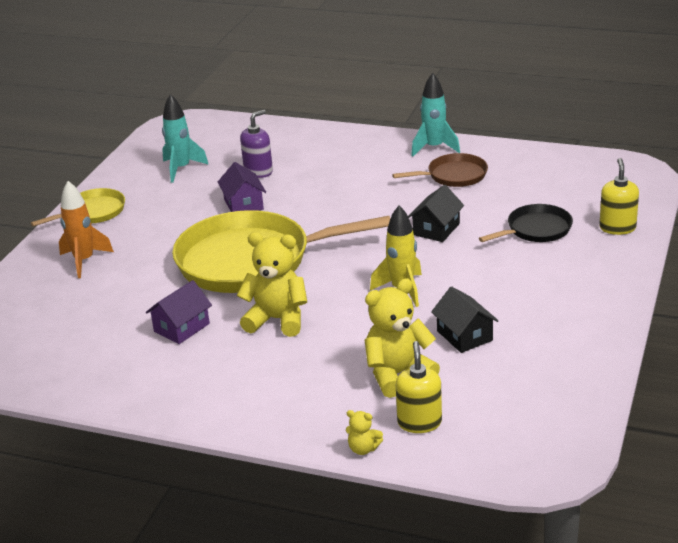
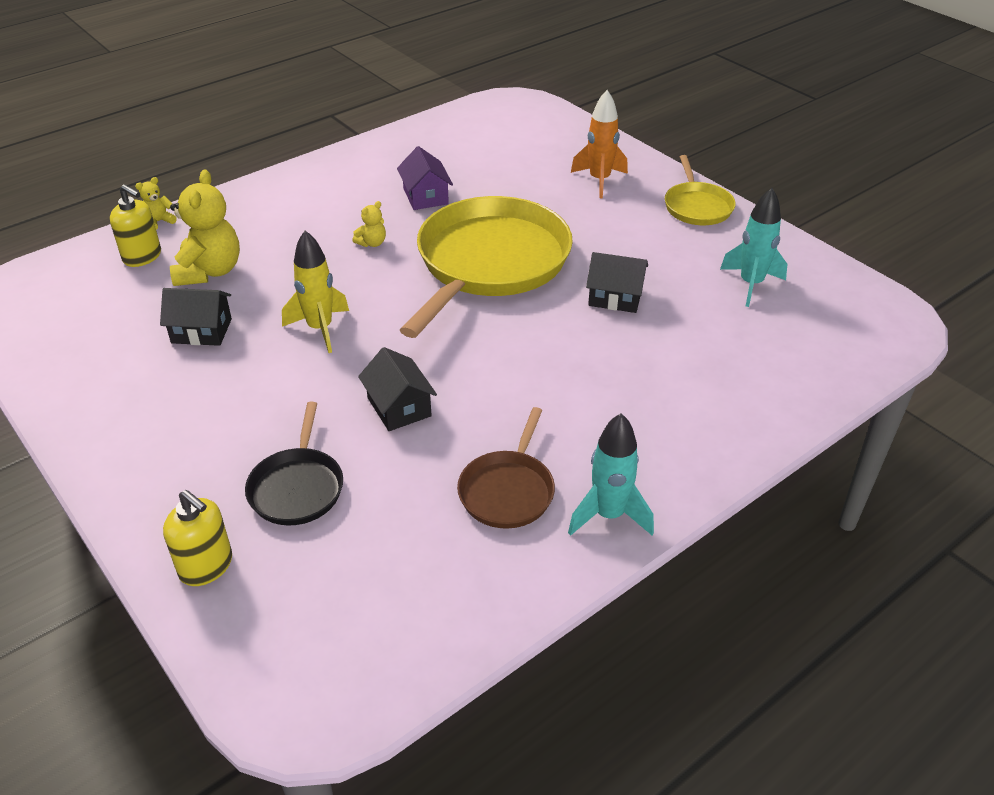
camera: 120 degrees right, 10 degrees up
(243, 204) = (615, 297): purple house -> black house
(258, 171) = (688, 334): purple soap dispenser -> none
(277, 320) = (372, 243): yellow teddy bear -> yellow teddy bear, size x0.47

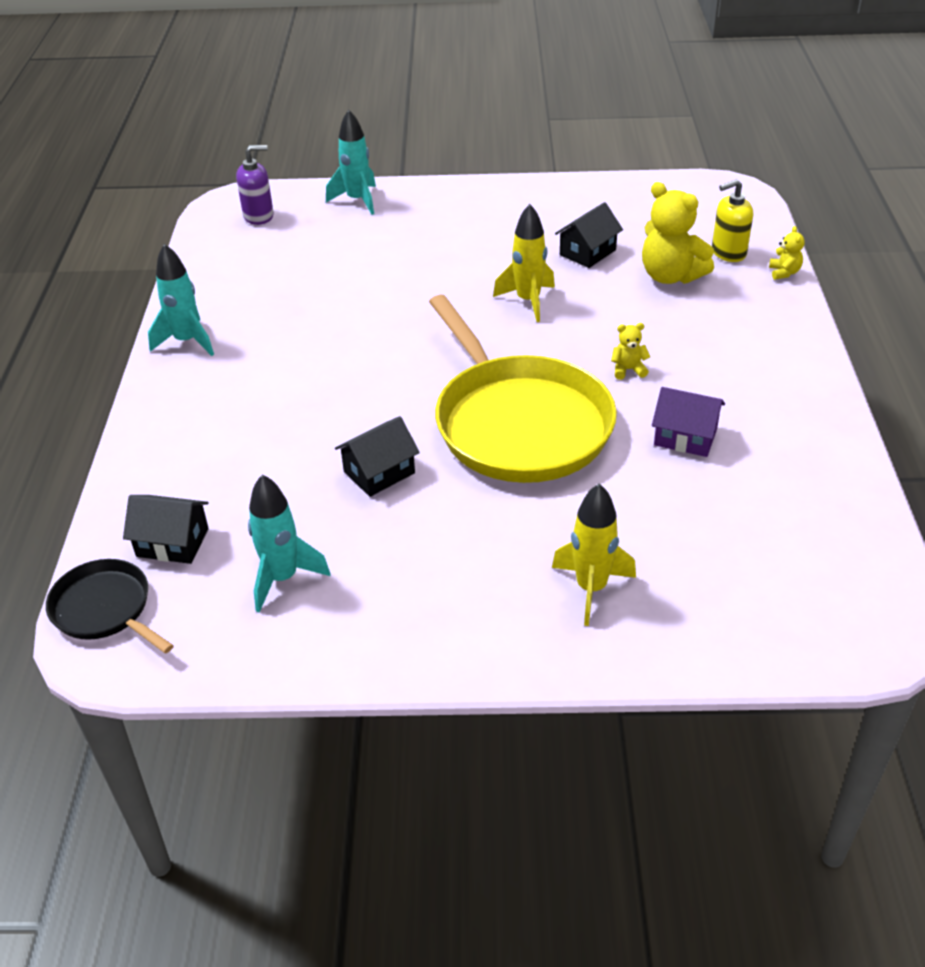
camera: 130 degrees right, 0 degrees up
(206, 566) = (357, 200): yellow soap dispenser -> turquoise rocket
(297, 488) = (375, 243): black pan -> black pan (105, 609)
(317, 645) = (259, 216): none -> purple soap dispenser
(372, 243) = (628, 370): yellow teddy bear -> yellow teddy bear turned 90 degrees clockwise
(399, 407) = (395, 303): black house -> black house (172, 542)
(508, 491) = (262, 313): brown pan -> none
(599, 180) = (591, 588): orange rocket -> yellow rocket
(697, 206) = (451, 639): yellow pan -> none

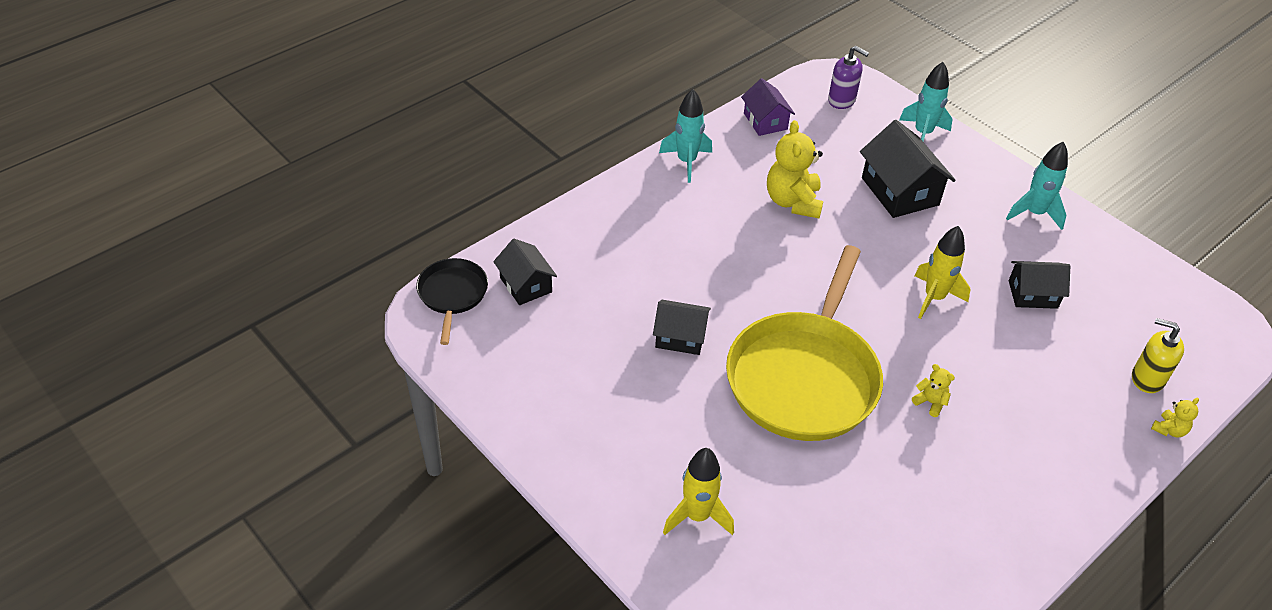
camera: 45 degrees right, 5 degrees up
(283, 578) = (550, 355): turquoise rocket -> turquoise rocket (1034, 214)
(398, 249) = (900, 191): none -> black house
(670, 276) = (1069, 361): yellow teddy bear -> yellow teddy bear (793, 202)
(685, 437) = (898, 480): purple house -> purple house (765, 121)

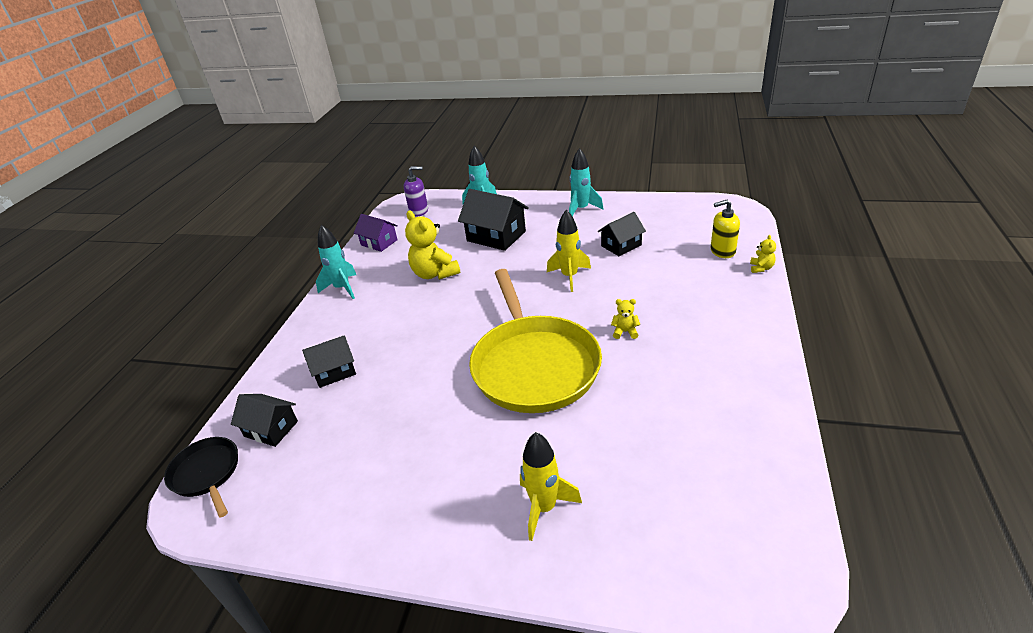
camera: 30 degrees left, 10 degrees down
(680, 337) = (425, 392): black house -> black house (334, 371)

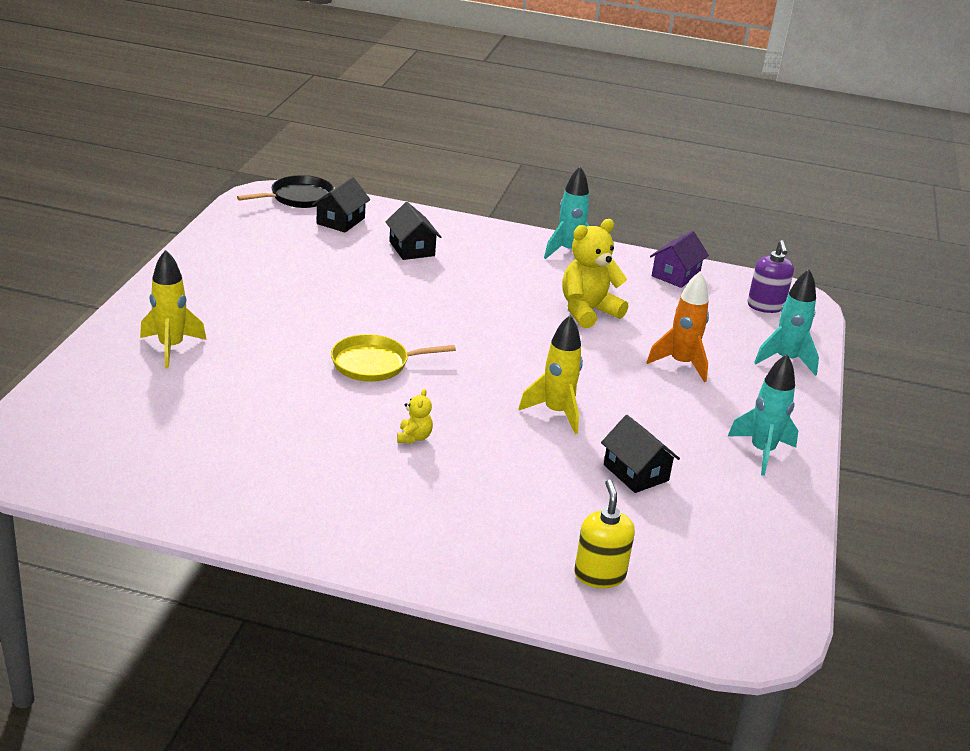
camera: 85 degrees right, 5 degrees down
(496, 236) = (681, 364): black house -> orange rocket
(534, 365) = (374, 364): yellow pan -> yellow pan, size x0.49
(761, 268) = (537, 604): yellow teddy bear -> none

